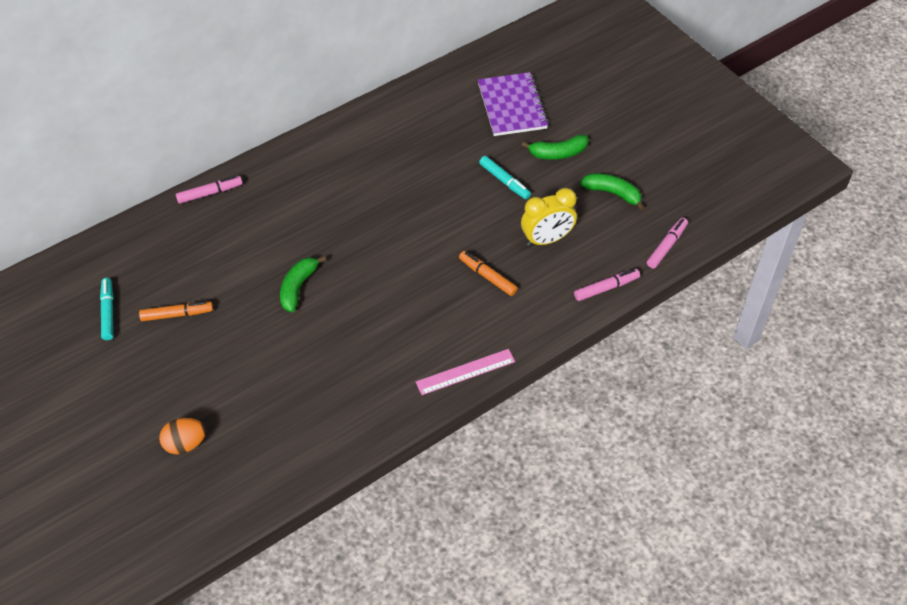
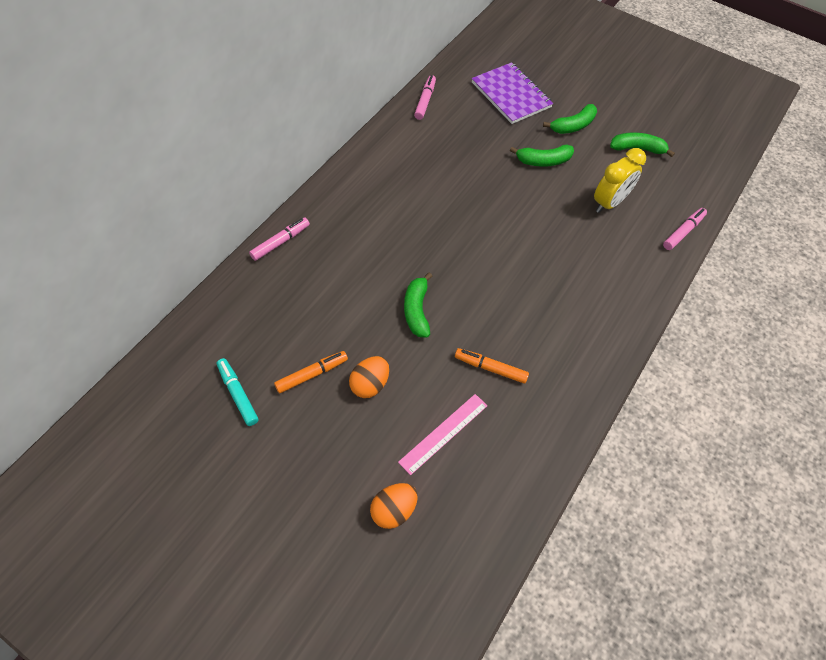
camera: 25 degrees left, 5 degrees up
(221, 338) = (369, 384): none -> orange egg
(465, 372) = (614, 345): pink ruler -> pink ruler (443, 433)
(487, 277) = (580, 250): orange marker -> orange marker (490, 368)
(504, 181) = (543, 161): turquoise marker -> green banana
(666, 246) = (707, 182): pink marker -> pink marker (425, 101)

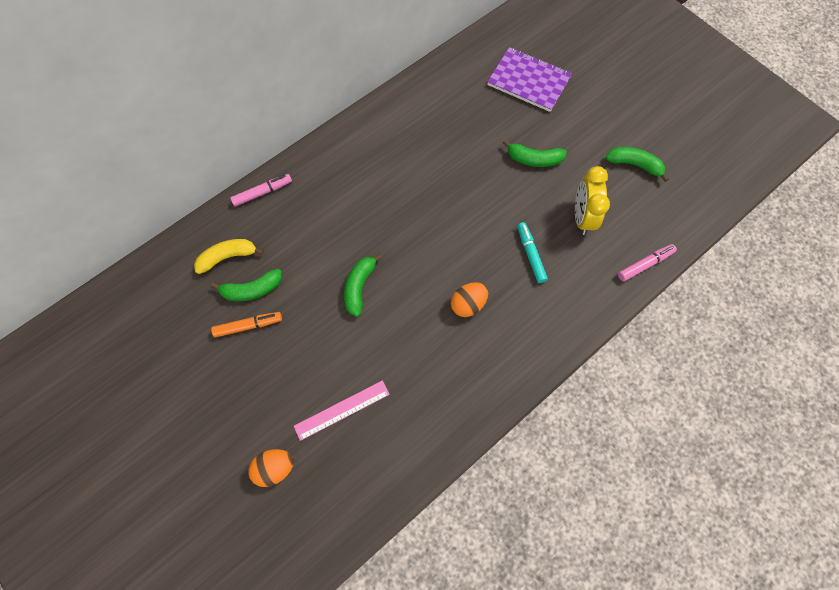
camera: 20 degrees right, 10 degrees up
(238, 394) = (182, 329): turquoise marker -> turquoise marker (530, 255)
(264, 312) = (228, 257): none -> yellow banana
(369, 384) = (294, 348): orange egg -> orange egg (468, 304)
(425, 101) = (442, 73): pink marker -> none
(490, 368) = (405, 359): orange marker -> none
(511, 95) = (528, 81): purple notebook -> purple notebook turned 45 degrees counterclockwise
(573, 126) = (578, 126): green banana -> green banana (252, 289)
(609, 203) = (582, 217): yellow clock -> yellow clock turned 120 degrees clockwise

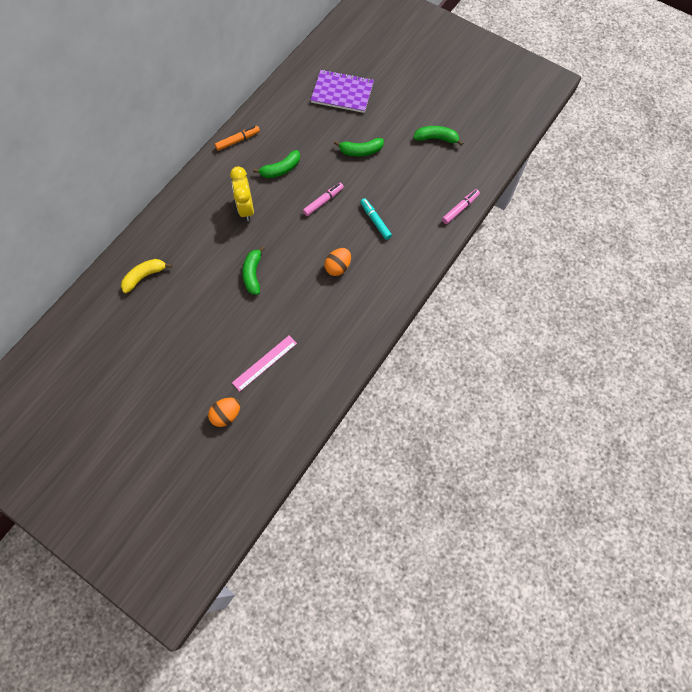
camera: 15 degrees left, 0 degrees up
(248, 326) = (176, 322): orange marker -> orange marker (237, 140)
(252, 289) = (171, 295): green banana -> green banana (281, 169)
(262, 192) = (157, 222): pink marker -> pink marker (323, 201)
(582, 217) = (407, 185): yellow clock -> yellow clock (246, 208)

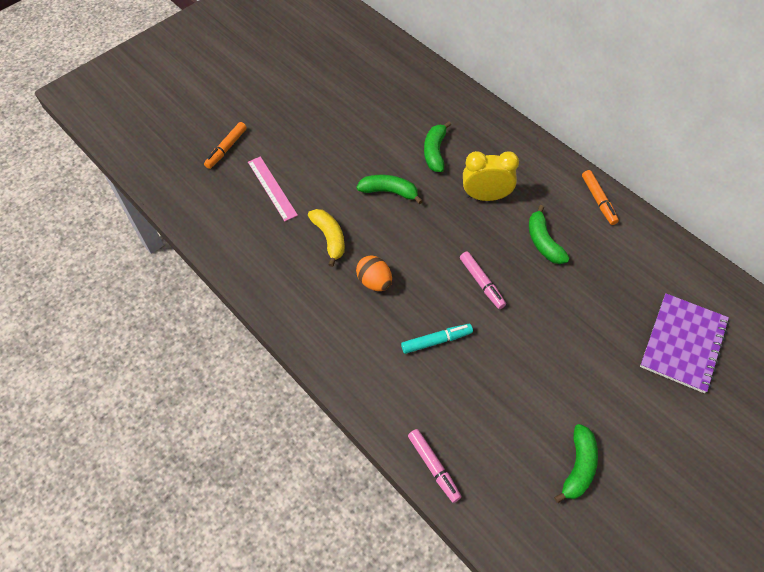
camera: 105 degrees right, 10 degrees down
(144, 276) = (413, 96): yellow banana -> yellow banana (329, 238)
(226, 415) = (226, 148): orange egg -> orange marker
(361, 151) = (564, 347): green banana -> green banana (435, 152)

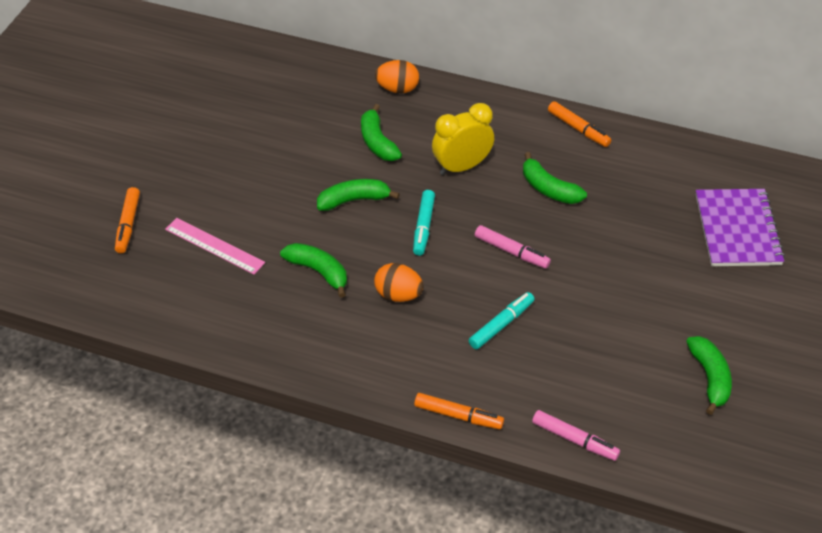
camera: 30 degrees left, 10 degrees down
(329, 238) = (318, 272): yellow banana -> green banana
(357, 402) = (458, 416): none -> orange marker
(427, 234) = (423, 227): none -> turquoise marker
(476, 115) = (397, 89): none -> orange egg

